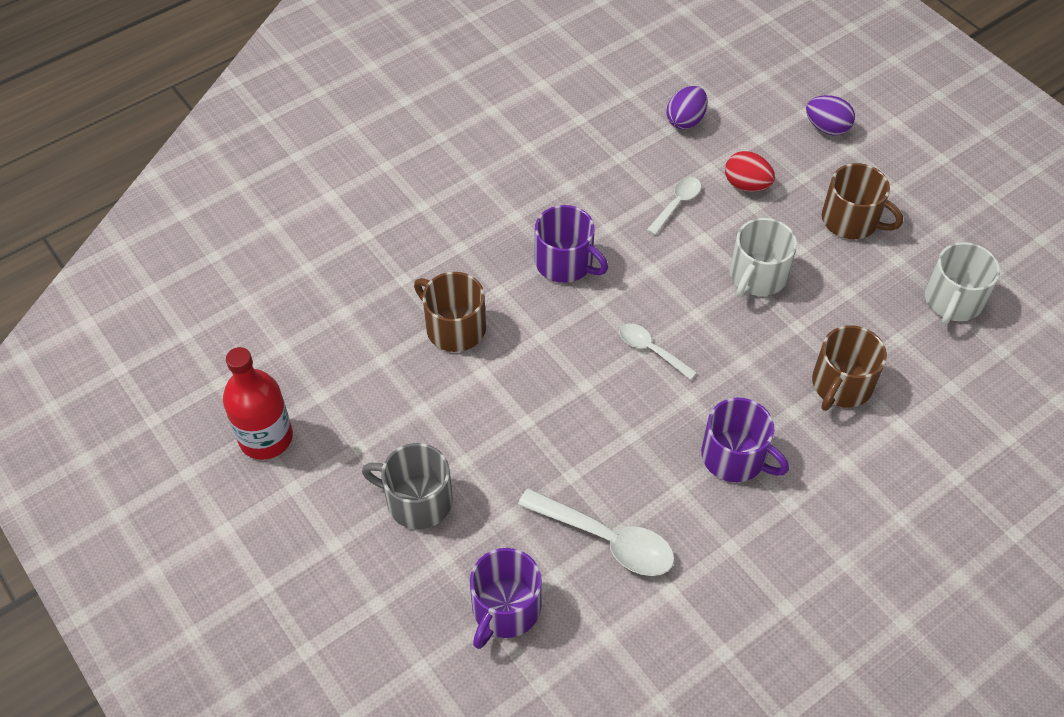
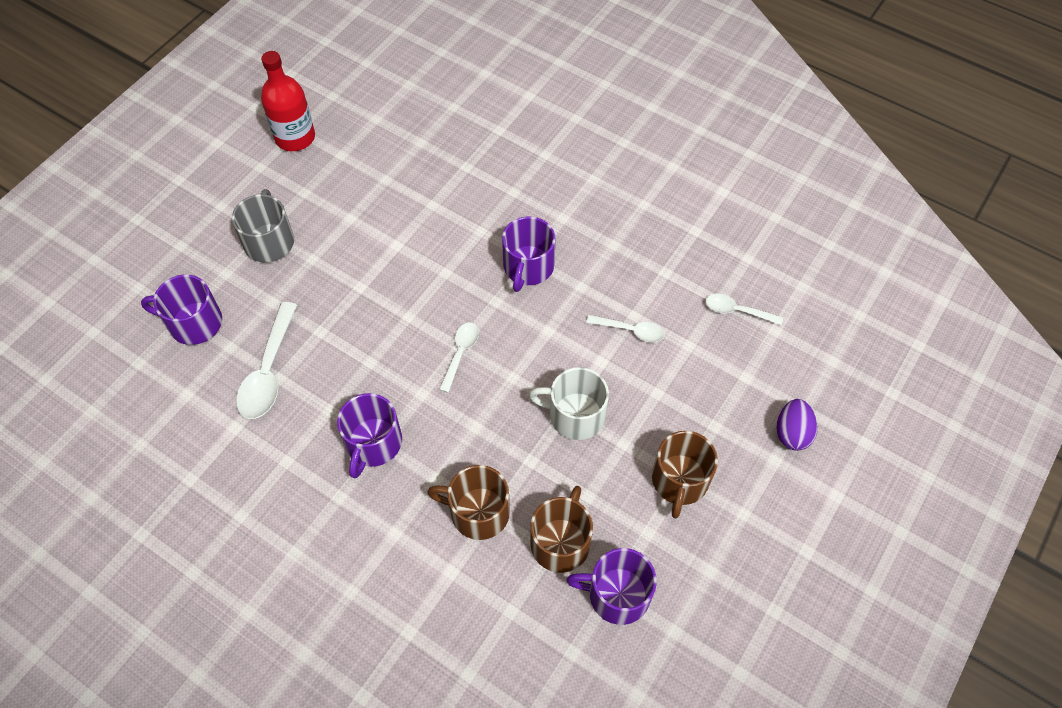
camera: 70 degrees right, 5 degrees up
(454, 327) = (432, 213): brown mug -> brown mug (561, 542)
(685, 120) = (737, 311): purple egg -> white spoon
(746, 185) = (681, 380): red egg -> none
(952, 300) = (617, 594): white mug -> purple mug

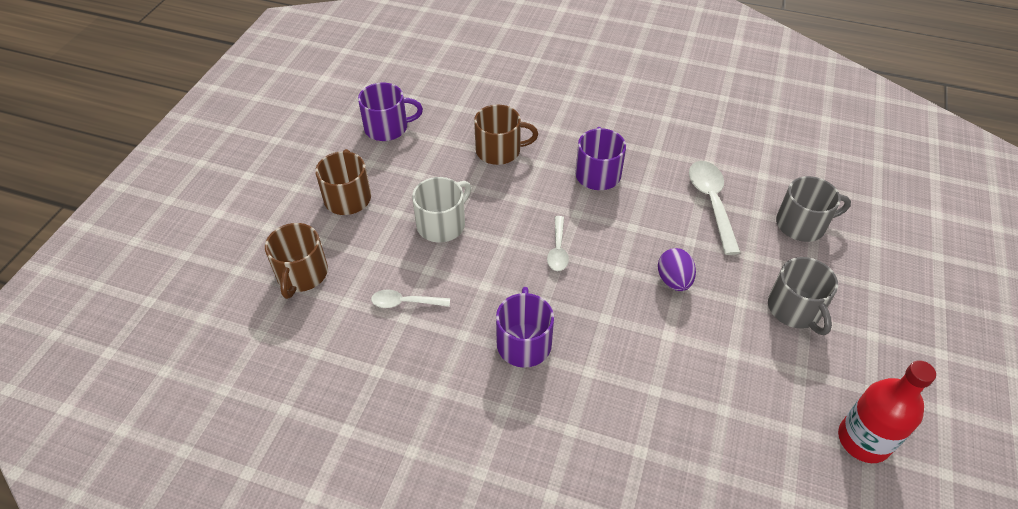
camera: 165 degrees right, 10 degrees down
(194, 323) = (802, 224): purple mug -> grey mug
(561, 542) = (433, 146): brown mug -> brown mug (302, 274)
(575, 415) = (442, 224): white mug -> white mug turned 45 degrees counterclockwise
(737, 311) = (297, 345): white spoon -> none
(792, 433) = (250, 248): purple egg -> purple egg (674, 280)

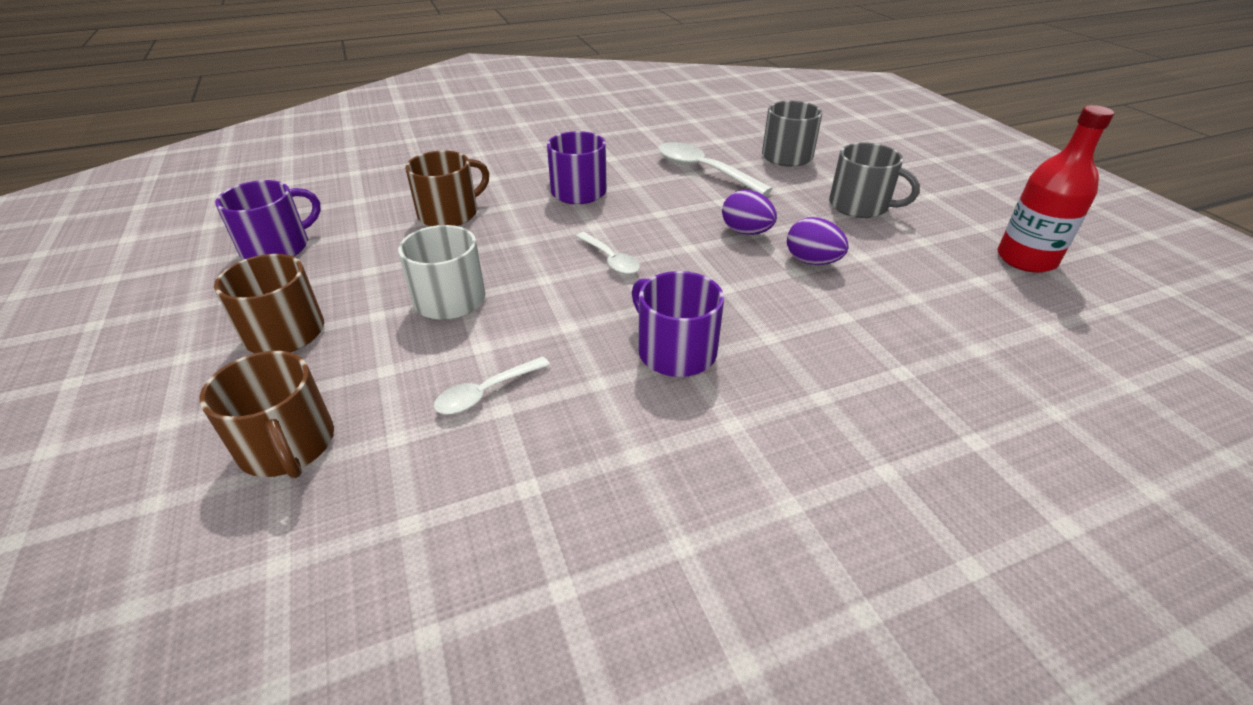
camera: 40 degrees left, 10 degrees down
(689, 334) = (812, 261): none -> purple egg

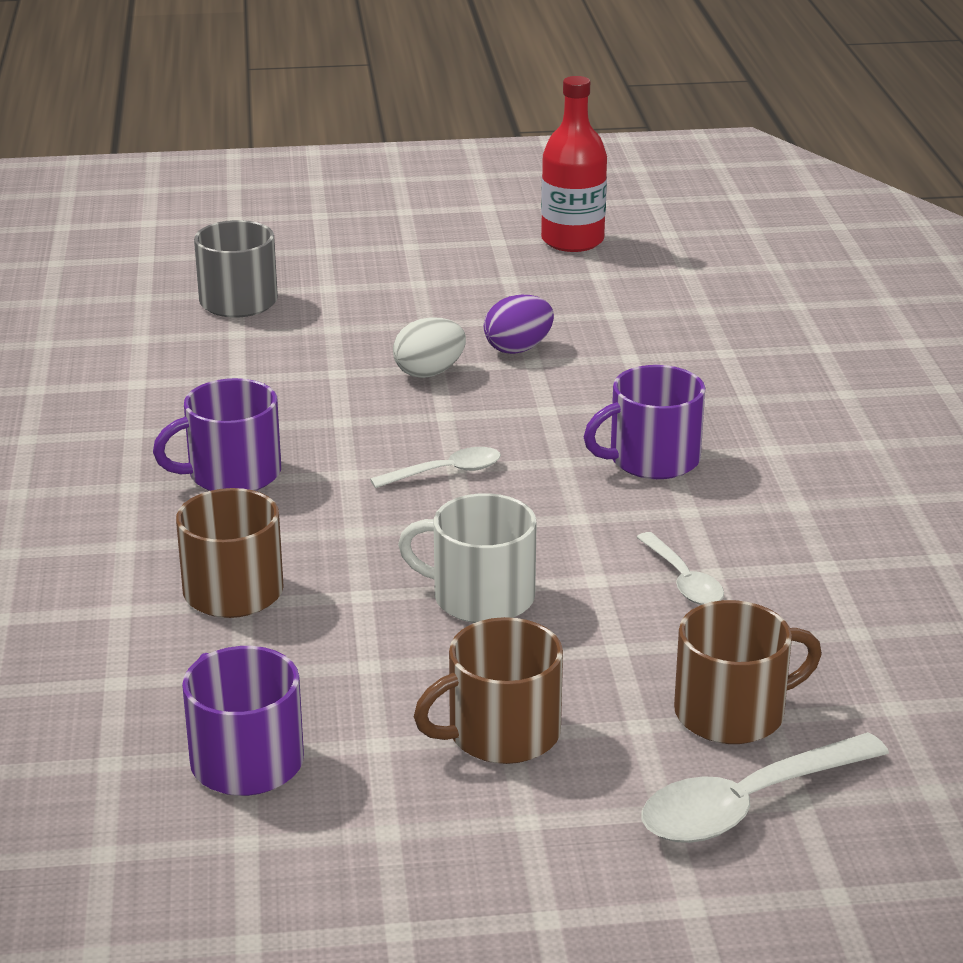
camera: 75 degrees left, 10 degrees down
(703, 171) = (237, 368): white spoon -> white spoon (748, 804)
(746, 232) = (429, 372): purple egg -> white egg
(860, 206) = (409, 290): grey mug -> none

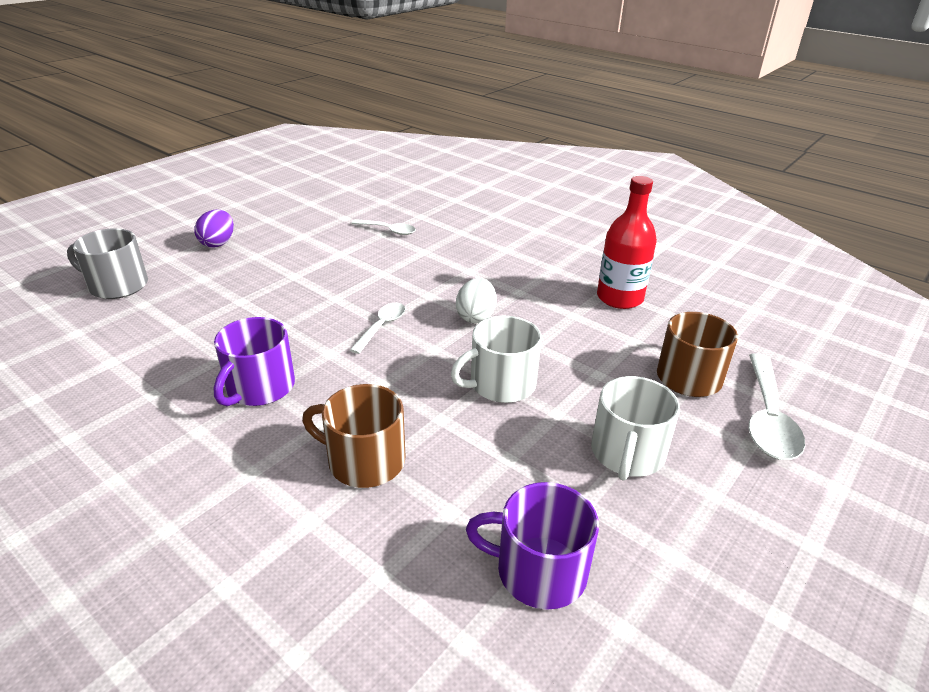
camera: 45 degrees left, 5 degrees up
(429, 372) = (294, 279): white egg -> white egg (476, 317)
(501, 733) = (627, 453): brown mug -> white mug
(518, 348) = (323, 250): purple egg -> purple egg (218, 243)
(572, 241) = (274, 192): red bottle -> red bottle (619, 298)
(652, 459) = (466, 275): purple mug -> none
(683, 580) = (569, 325): white spoon -> white spoon (388, 230)

